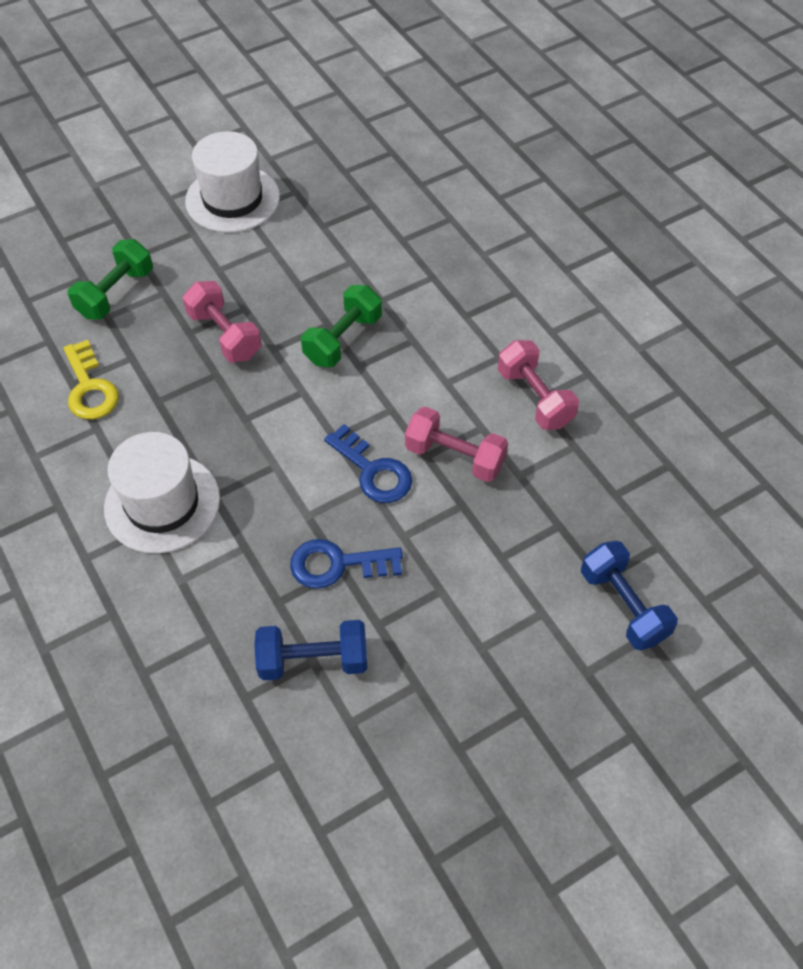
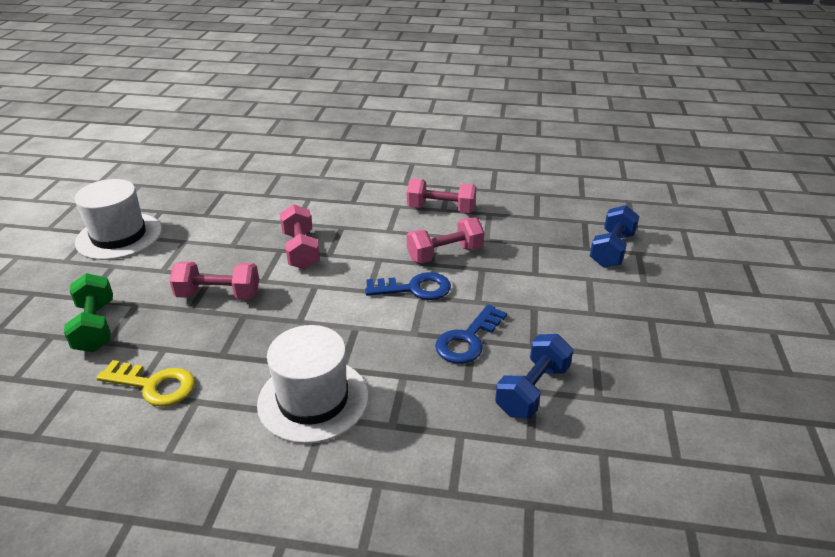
camera: 50 degrees left, 20 degrees down
(343, 339) = (301, 250): green dumbbell -> pink dumbbell
(623, 605) = (611, 250): blue dumbbell -> blue dumbbell turned 75 degrees counterclockwise

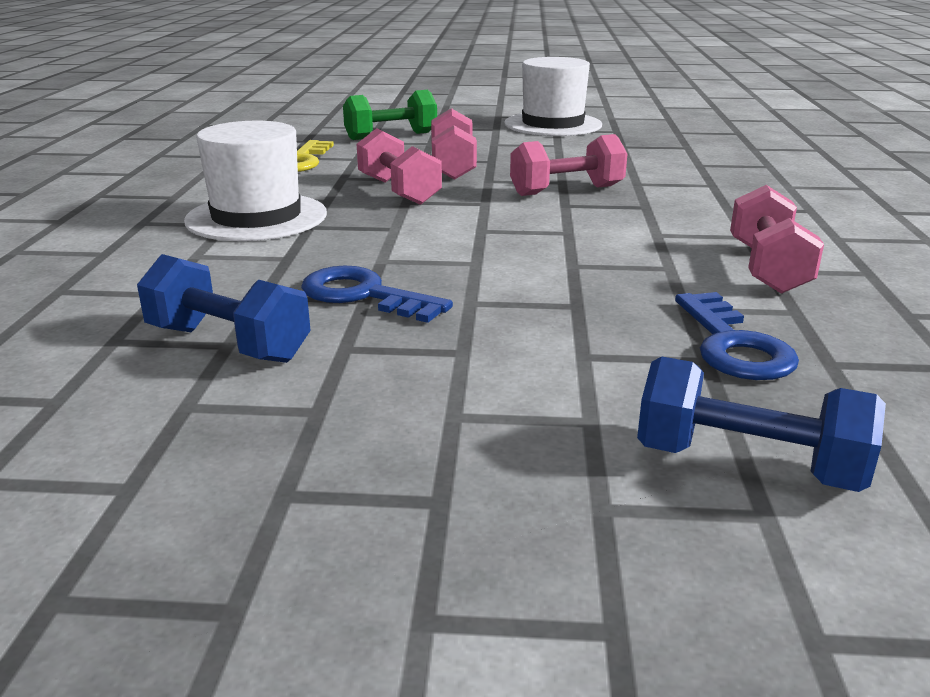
camera: 85 degrees right, 10 degrees down
(415, 288) = (495, 257): blue key -> blue key (733, 345)
(445, 254) = (608, 274): pink dumbbell -> pink dumbbell (398, 191)

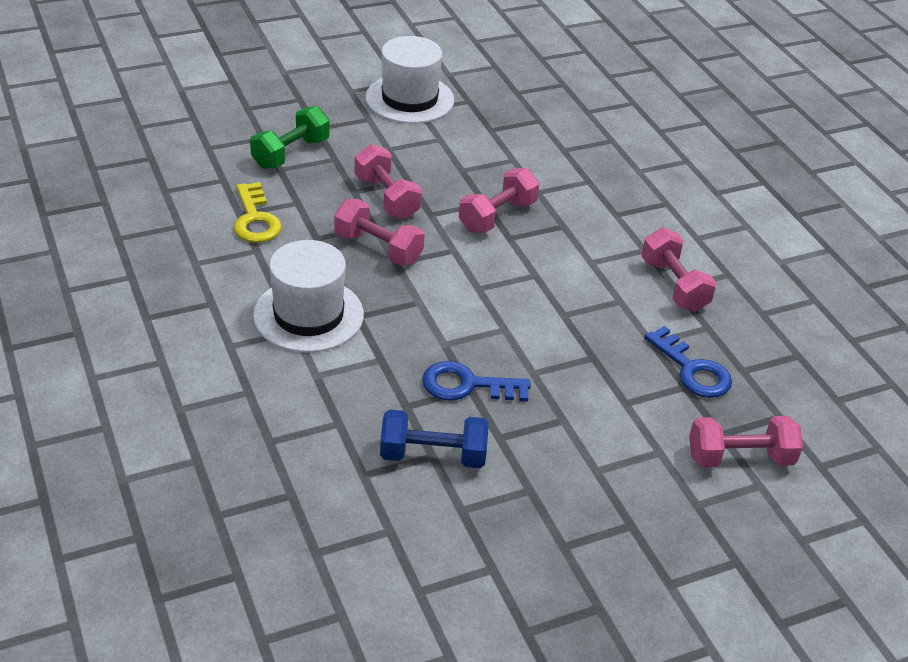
camera: 30 degrees left, 15 degrees up
(747, 464) = (740, 458): blue dumbbell -> pink dumbbell

